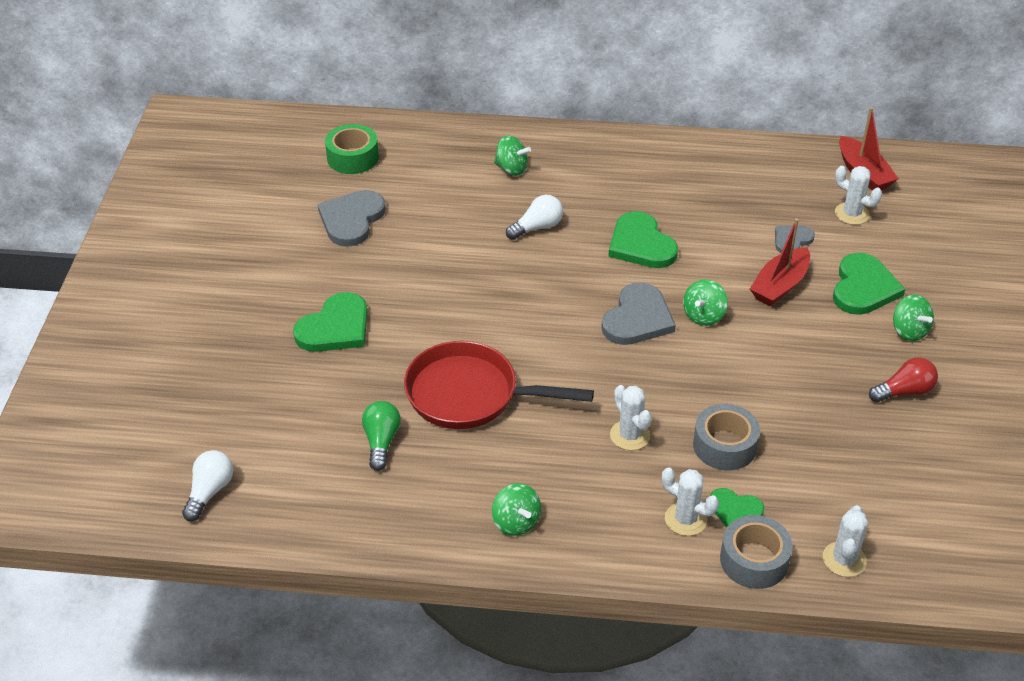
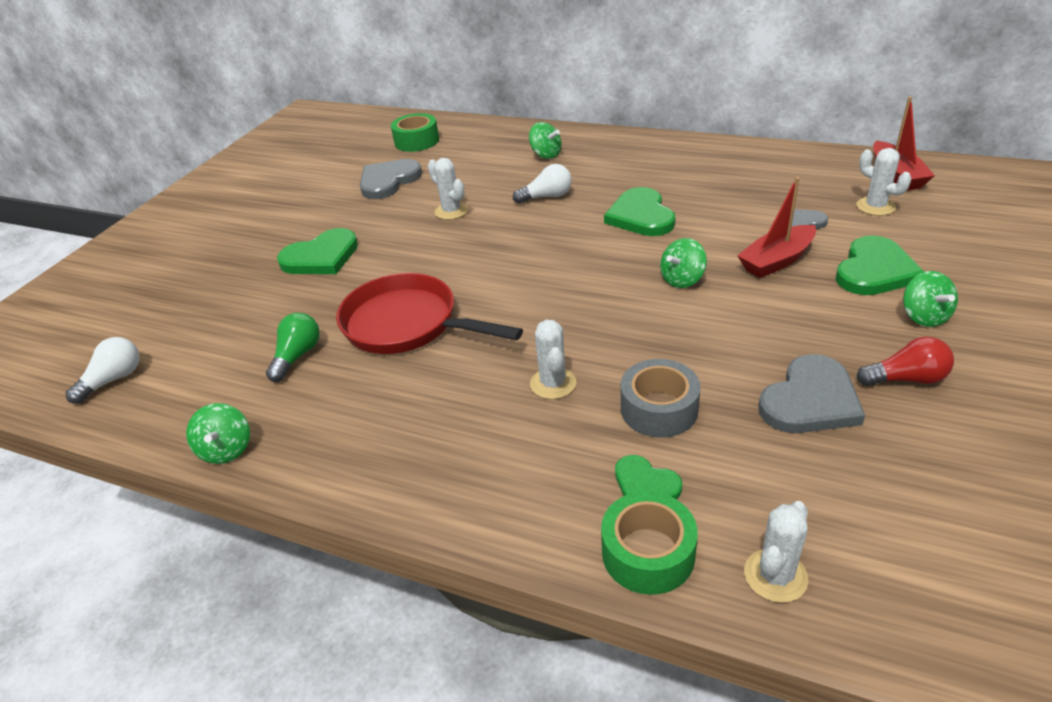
camera: 20 degrees right, 5 degrees down
(516, 522) = (382, 456): green spinning top -> green spinning top (227, 450)
(637, 318) = (610, 276): grey heart -> grey heart (810, 400)
(685, 519) = (579, 485): white cactus -> white cactus (451, 211)
(754, 560) = (648, 553): grey tape -> green tape

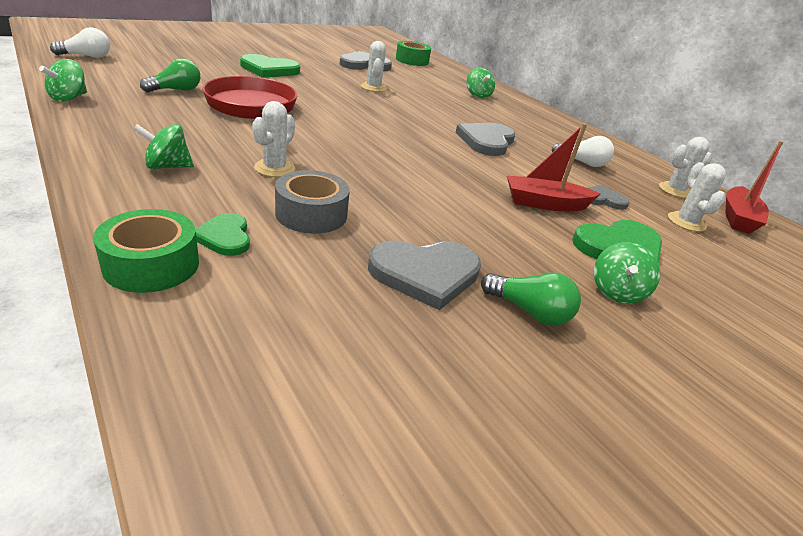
camera: 25 degrees right, 5 degrees down
(546, 196) = (442, 108): white light bulb -> white light bulb (582, 163)
(641, 216) = (486, 141): green heart -> grey heart
(682, 280) = (455, 176): green spinning top -> green spinning top (167, 167)
(775, 576) = (199, 334): white cactus -> white cactus (675, 190)
(906, 379) = (529, 311): red light bulb -> green light bulb

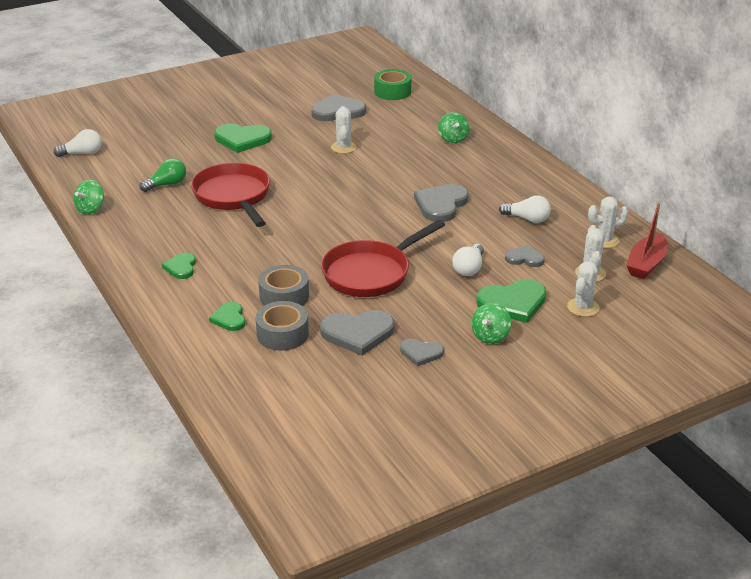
camera: 10 degrees right, 0 degrees up
(151, 264) = (191, 340): green tape -> none
(167, 167) = (181, 267): green spinning top -> green heart
(274, 168) = (256, 259): white cactus -> white cactus (583, 307)
(308, 267) = (282, 334): none -> grey tape
(426, 197) = (371, 273): none -> red pan
(529, 311) = (421, 353): green light bulb -> grey heart
(545, 204) = (469, 268): red boat -> white light bulb

